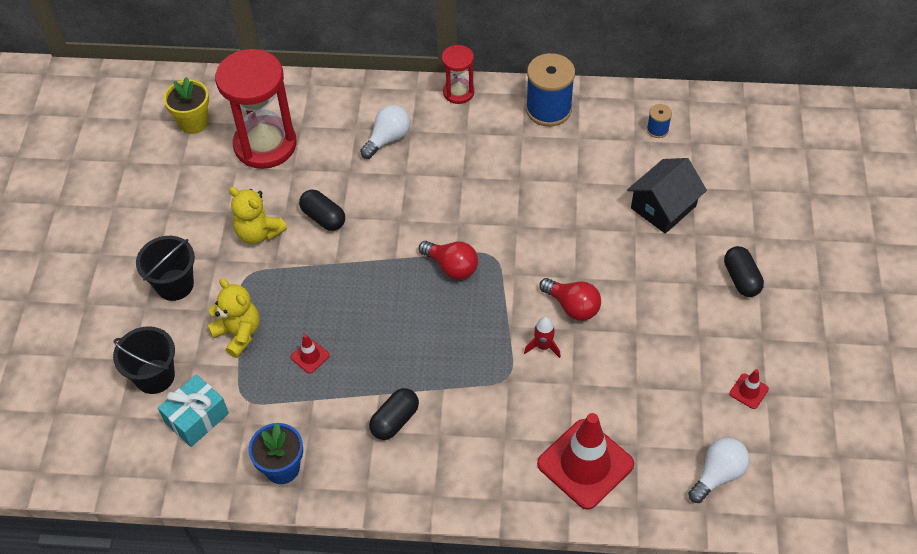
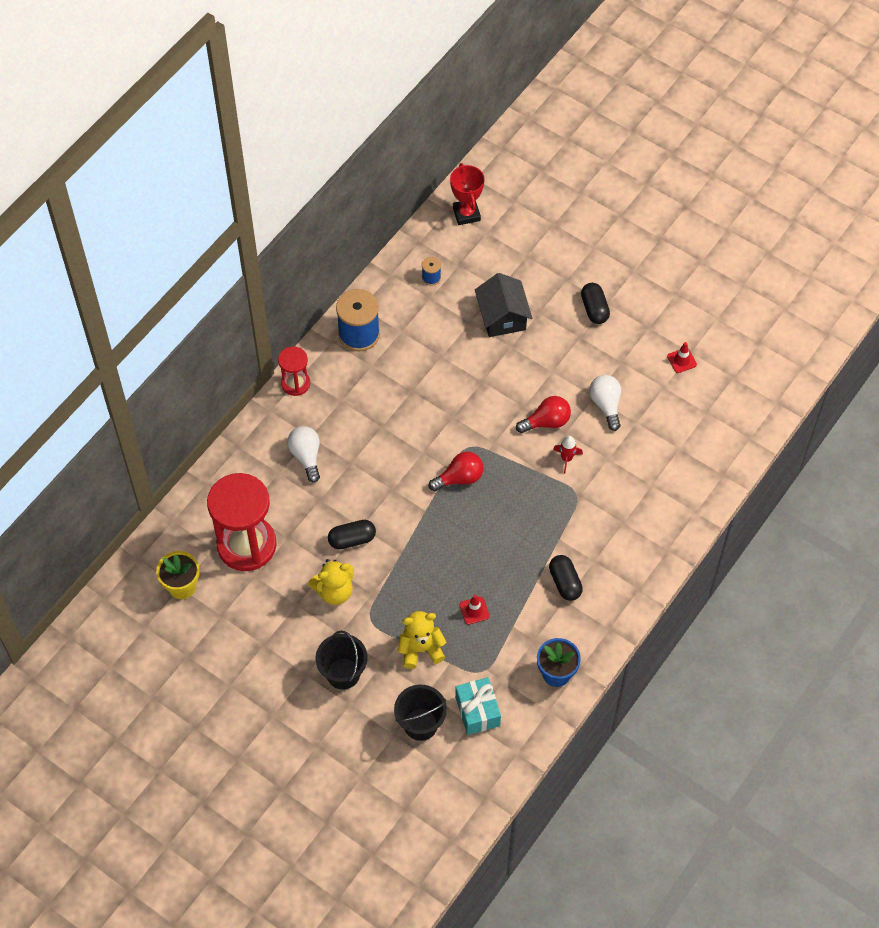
camera: 60 degrees left, 5 degrees up
(585, 464) = (673, 486): red traffic cone -> none
(717, 474) = (729, 416): white light bulb -> white light bulb (606, 405)
(741, 279) = (594, 309): black capsule -> black capsule turned 60 degrees clockwise
(753, 119) = (466, 214): none -> red trophy

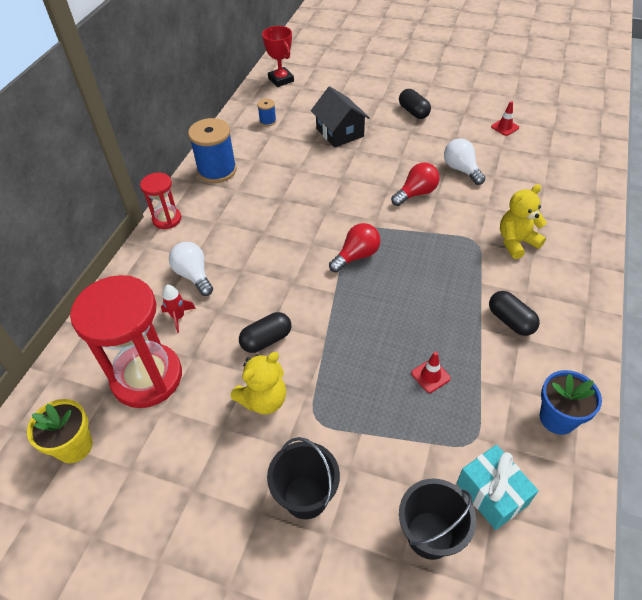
camera: 15 degrees left, 10 degrees down
(421, 649) = (389, 437): yellow teddy bear -> yellow teddy bear (516, 242)
(567, 458) = (450, 216): red rocket -> red rocket (178, 317)

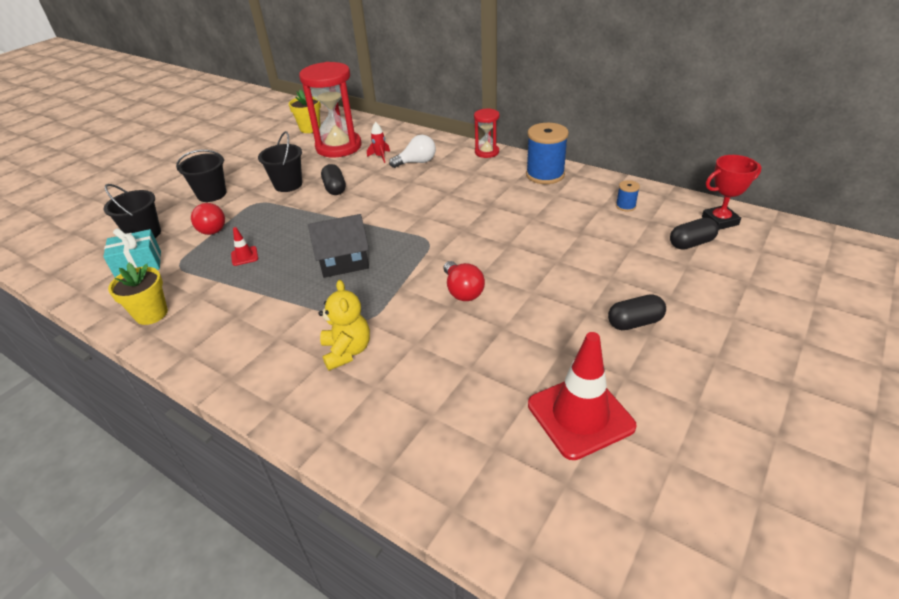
camera: 105 degrees right, 10 degrees down
(263, 400) = (288, 184): yellow teddy bear -> black bucket
(340, 132) = (595, 252): black house -> black house (343, 261)
(356, 256) = (392, 238): red light bulb -> red light bulb (212, 228)
(461, 170) = (492, 339): white light bulb -> none
(505, 127) = (580, 415): red traffic cone -> red traffic cone, size x2.35
(510, 321) = (256, 315): black capsule -> black capsule (691, 243)
(557, 418) = (151, 314): blue flower pot -> yellow flower pot

